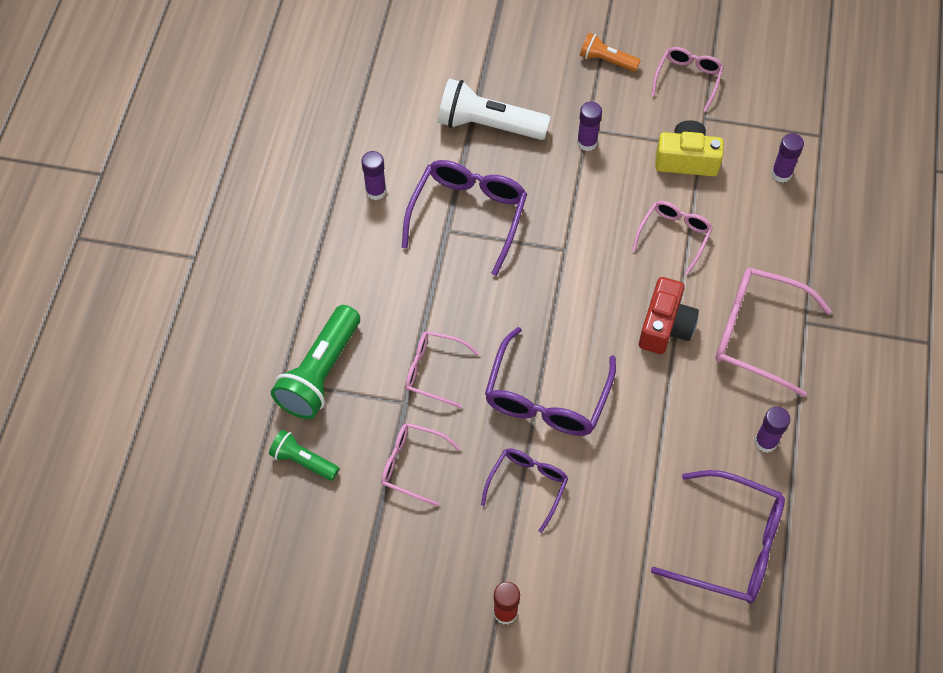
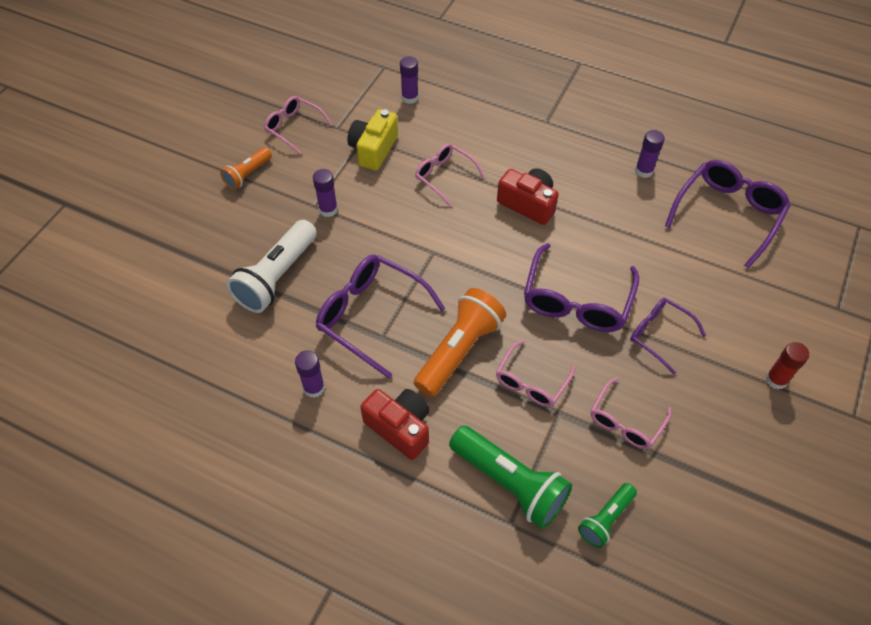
camera: 75 degrees left, 5 degrees down
(353, 270) = (400, 427): none -> red camera
(451, 300) = (459, 350): none -> orange flashlight
(546, 397) = (576, 301): purple glasses -> purple glasses turned 75 degrees clockwise
(756, 334) = (549, 151): pink glasses -> none

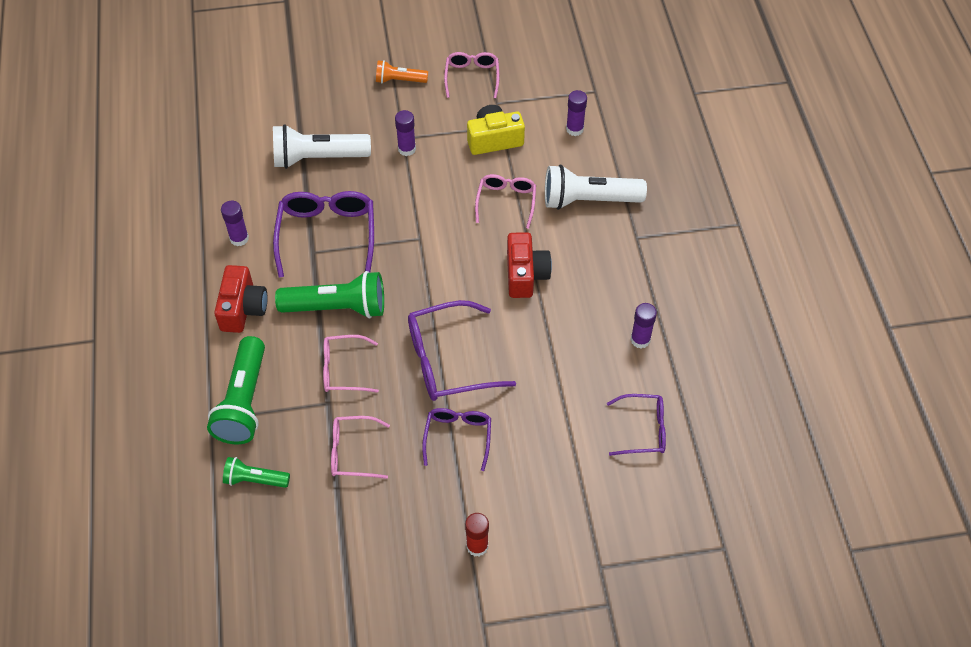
camera: 55 degrees right, 0 degrees up
(459, 350) = (337, 307): orange flashlight -> green flashlight
(487, 128) = (588, 200): none -> white flashlight
(728, 214) = (643, 430): purple glasses -> purple glasses, size x0.61

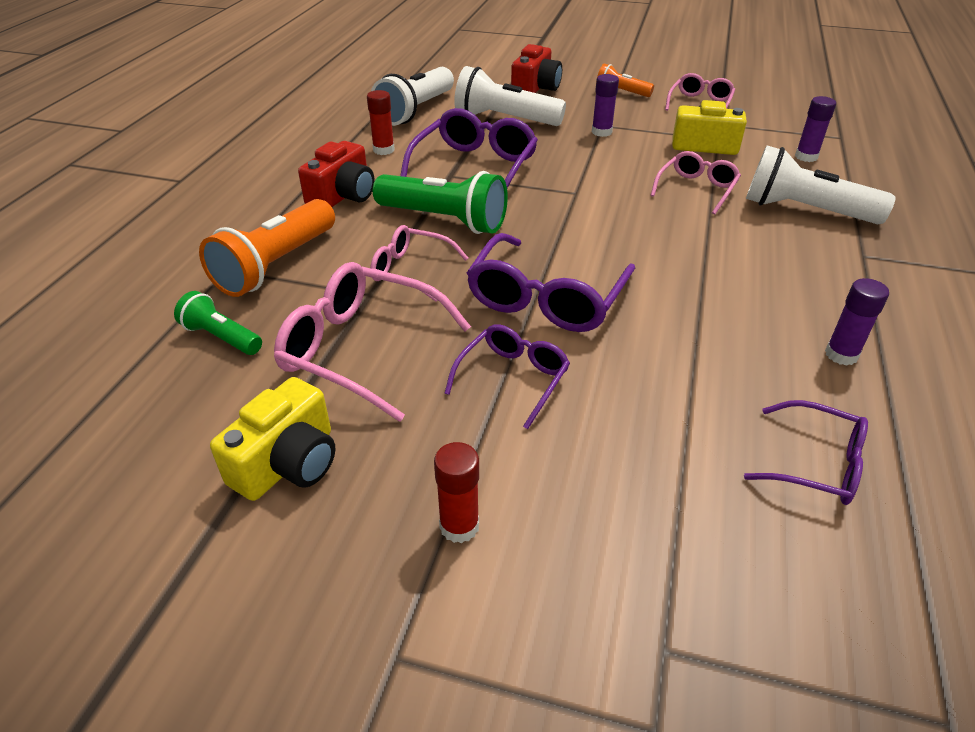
camera: 25 degrees right, 15 degrees down
(233, 172) = (416, 111): none -> white flashlight
(239, 238) = (383, 150): purple glue stick -> red glue stick
(244, 402) = (276, 265): green flashlight -> orange flashlight
(352, 452) = (361, 349): pink glasses -> pink glasses, size x1.65
(363, 549) = (288, 463): none -> yellow camera
(448, 361) = (546, 299): purple glasses -> purple glasses turned 75 degrees counterclockwise
(525, 274) = (693, 250): red camera -> red camera (535, 88)

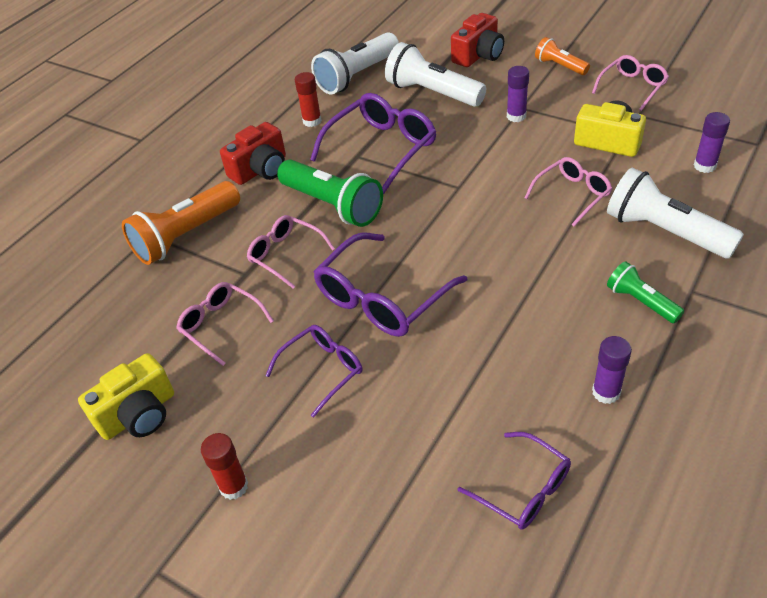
camera: 20 degrees right, 5 degrees up
(221, 337) = (127, 299): green flashlight -> green flashlight (640, 301)
(361, 349) = (221, 325): pink glasses -> pink glasses, size x0.61

